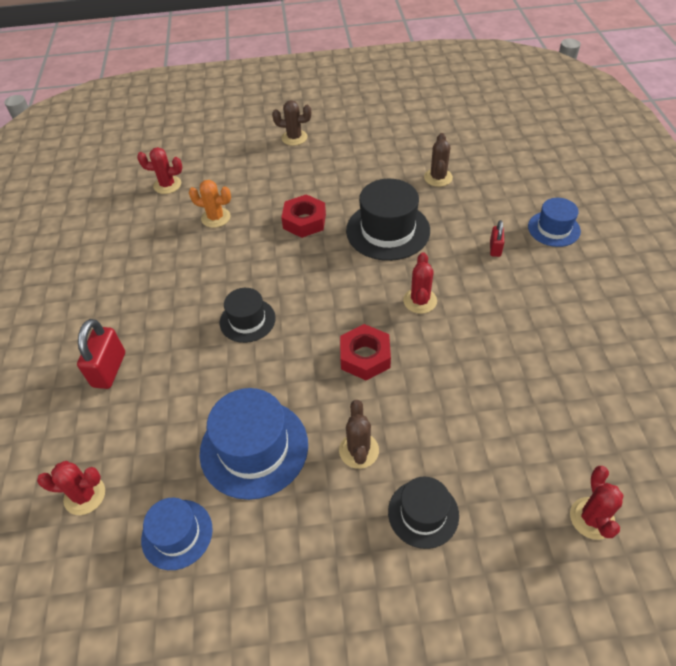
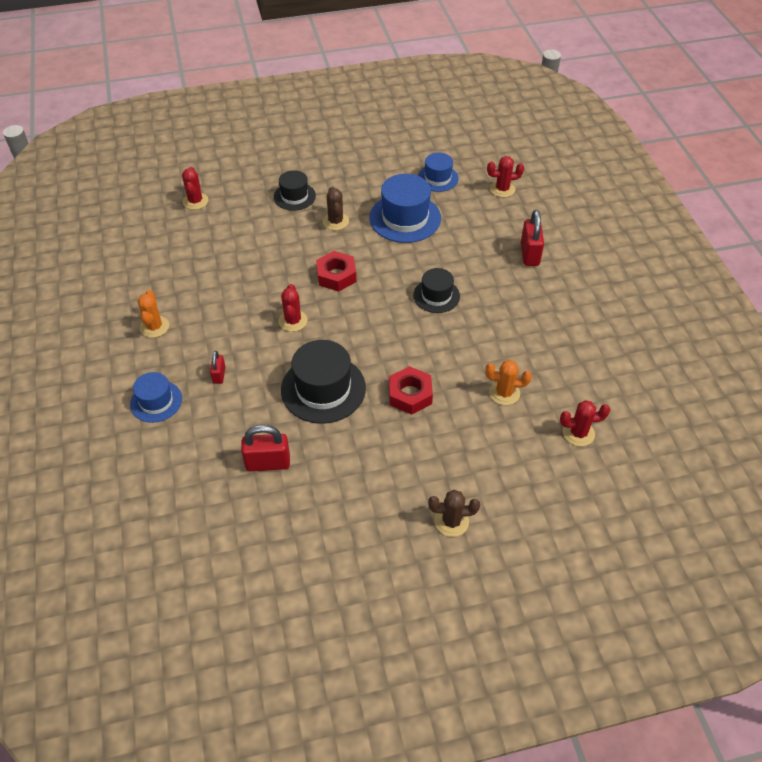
camera: 170 degrees right, 0 degrees up
(438, 177) = (268, 463): brown cactus -> red padlock
(583, 304) = (154, 327): none -> orange cactus

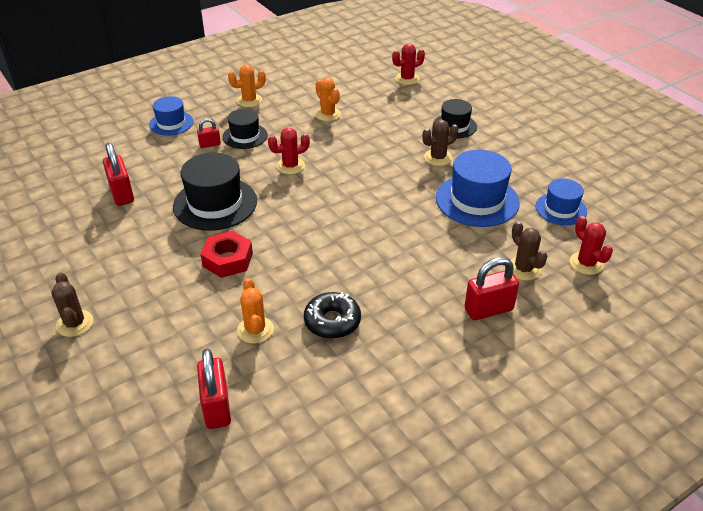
camera: 70 degrees right, 10 degrees down
(221, 273) = (327, 114): none -> orange cactus
(336, 275) = (363, 176): red nut -> none
(436, 296) = (374, 248): black hat -> black hat (245, 136)
(495, 222) = (523, 269): none -> brown cactus
(511, 343) = (332, 321): none -> black donut
(578, 433) = (216, 407): red cactus -> red padlock

